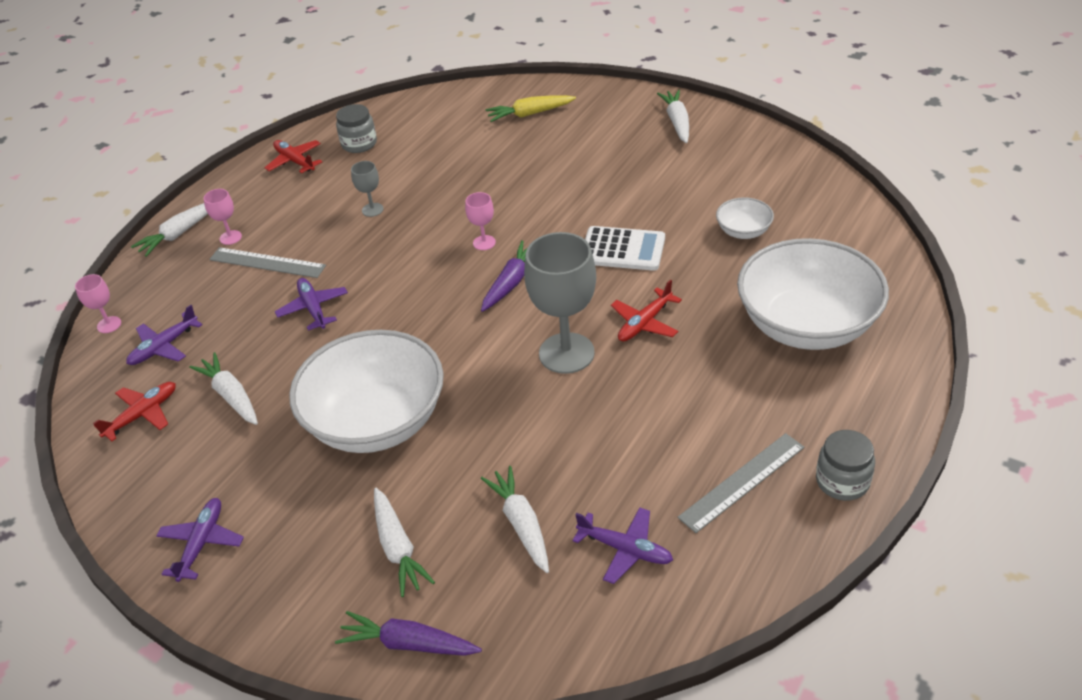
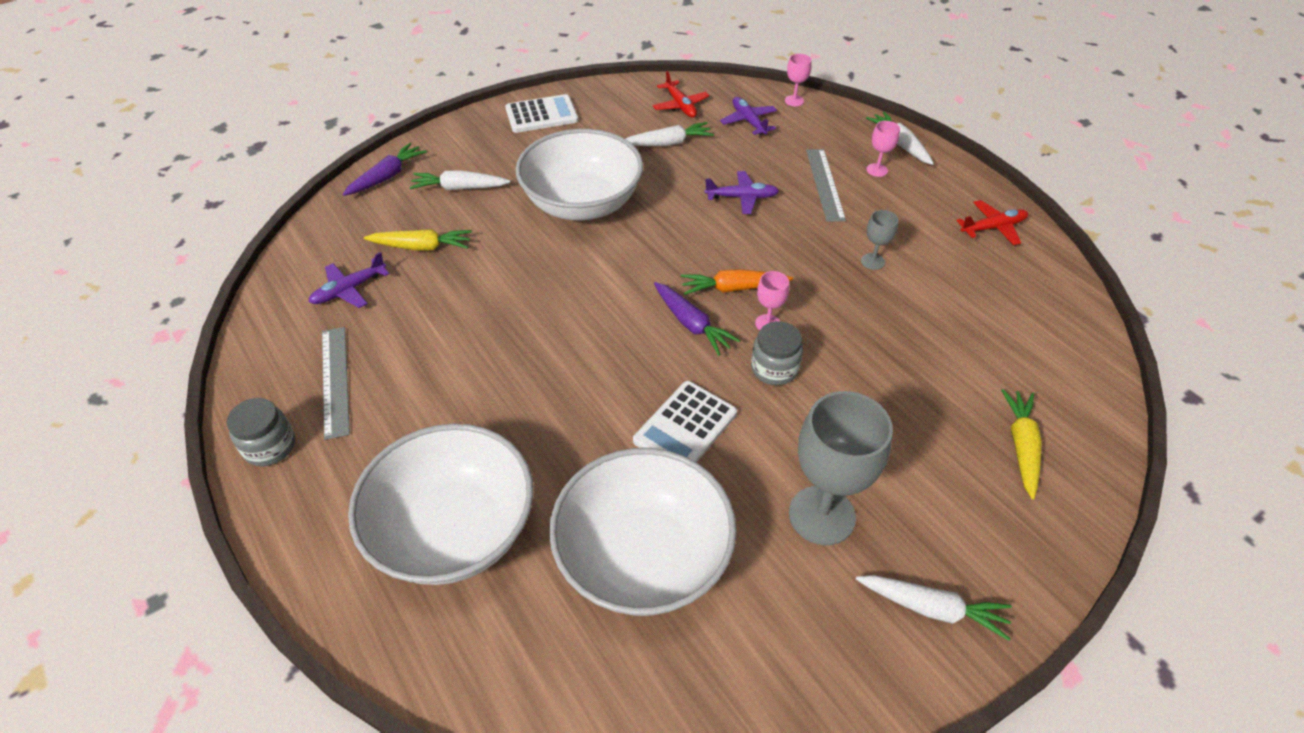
camera: 110 degrees right, 5 degrees up
(201, 543) = (541, 115): purple plane -> white calculator
(267, 262) = (825, 184): grey ruler -> grey ruler turned 45 degrees counterclockwise
(359, 144) = (1009, 279): grey jar -> grey jar (774, 369)
(452, 273) = (733, 288): none -> orange carrot
(521, 524) = (421, 247): white carrot -> yellow carrot
(566, 353) = (567, 328): grey goblet -> grey goblet (821, 515)
(645, 323) = (562, 398): red plane -> none
(743, 231) = (643, 557): white bowl -> white bowl, size x2.30

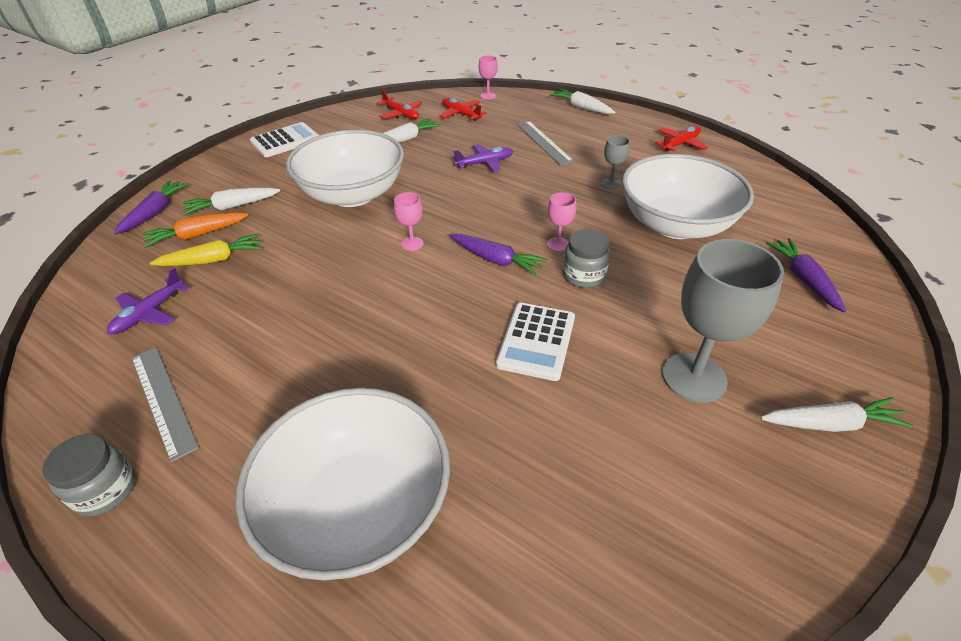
camera: 20 degrees left, 5 degrees down
(643, 557) = (562, 467): white bowl -> white bowl (675, 224)
(733, 288) = (515, 226): orange carrot -> orange carrot (197, 235)
(748, 121) = (461, 114): purple plane -> red plane
(877, 170) = (575, 126): pink goblet -> pink goblet (412, 244)
(1021, 446) = (803, 279): yellow carrot -> purple carrot

